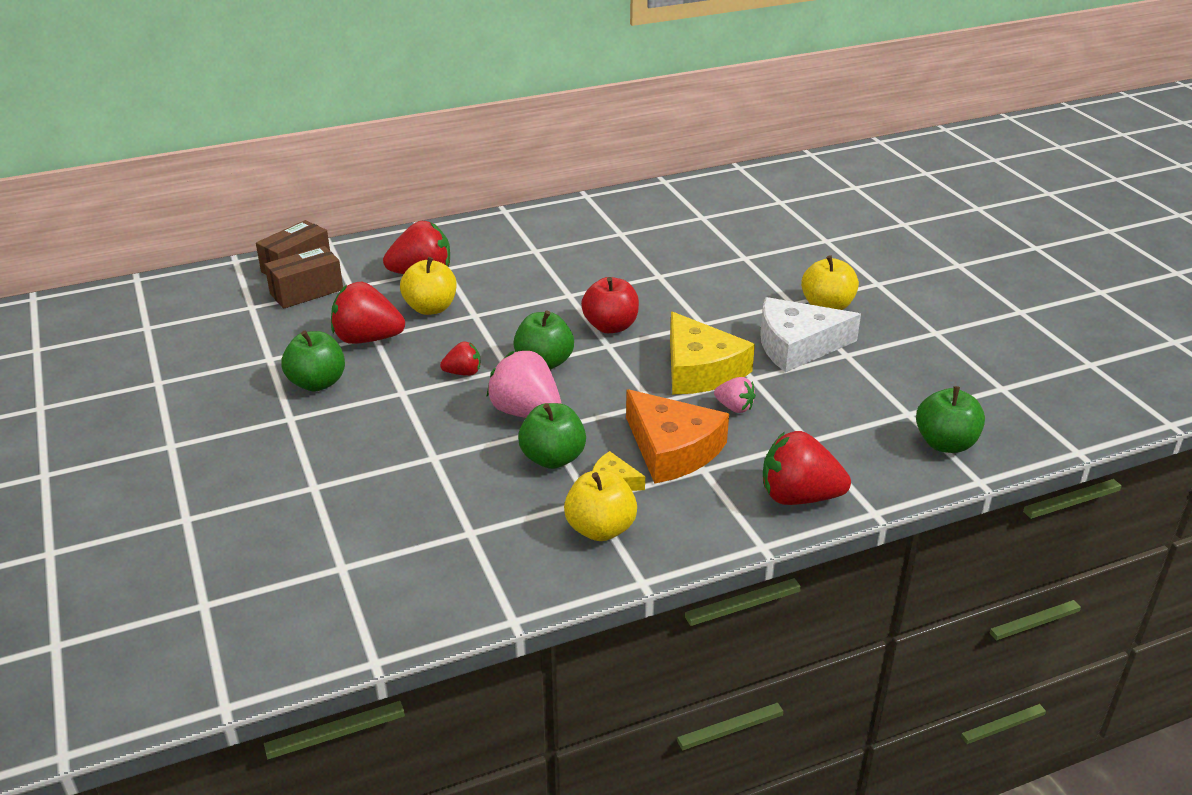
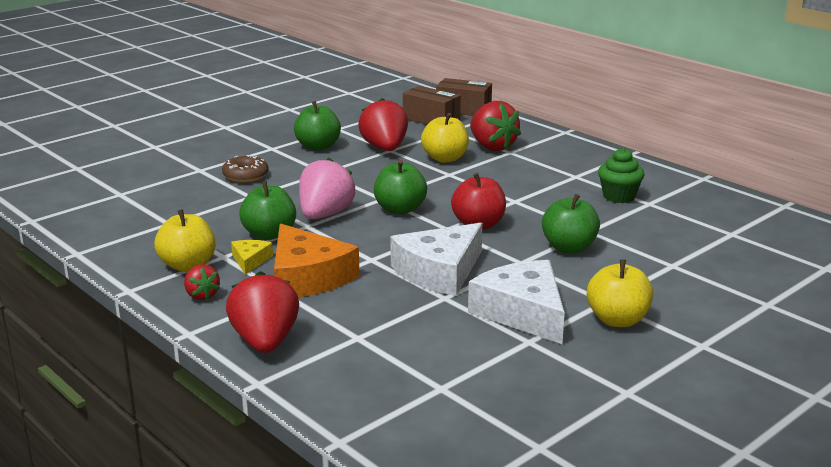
camera: 70 degrees right, 10 degrees down
(366, 452) = (245, 176): none -> brown donut
(463, 373) = (363, 185): red strawberry -> red strawberry (202, 295)
(597, 243) = (619, 196): none -> green cupcake
(672, 449) = (307, 277): orange cheese -> orange cheese turned 60 degrees counterclockwise
(700, 369) = (439, 271): yellow cheese -> white cheese
(734, 407) = (388, 295): pink strawberry -> none
(945, 443) = (398, 415): green apple -> green apple (569, 248)

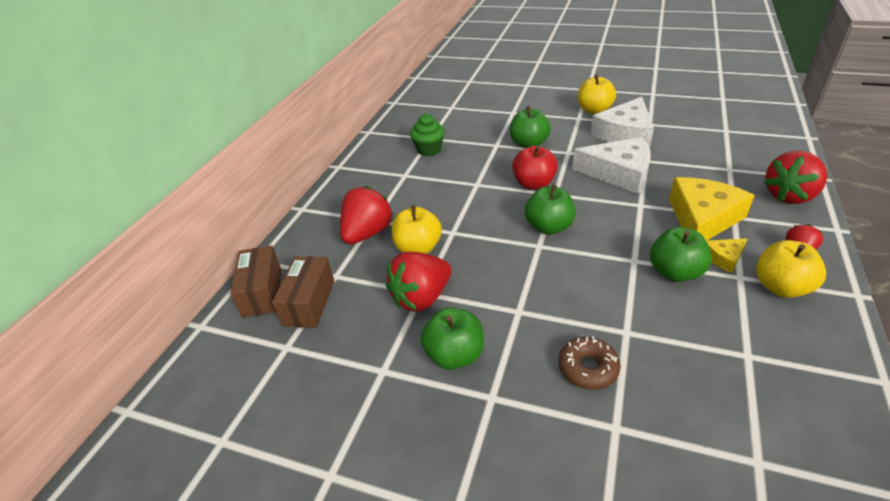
camera: 115 degrees left, 15 degrees up
(307, 277) = (702, 219): orange cheese -> yellow cheese
(325, 215) = (605, 260): pink strawberry -> none

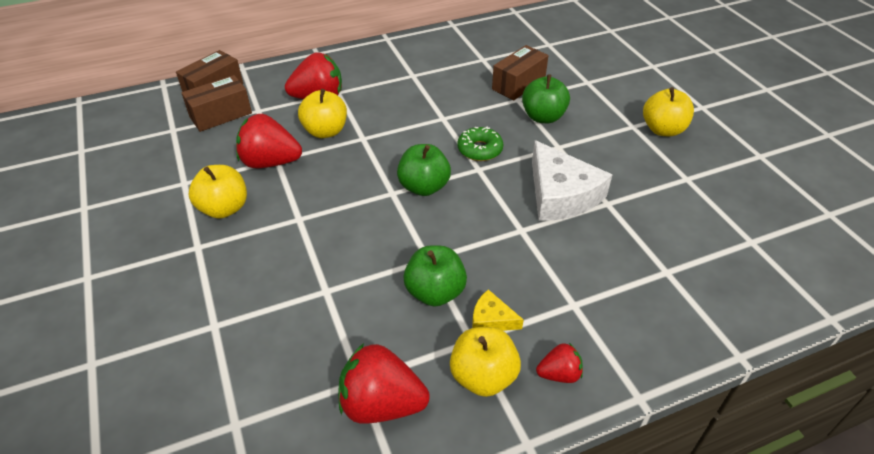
camera: 45 degrees right, 5 degrees up
(429, 150) = (464, 68): green cupcake -> none
(454, 355) = (224, 208): green apple -> yellow apple
(479, 137) = (518, 84): none -> brown box
(534, 184) = (480, 149): red apple -> green donut
(588, 368) = (264, 285): brown donut -> none
(625, 133) = (642, 169): white cheese -> none
(702, 219) = (543, 282): yellow cheese -> none
(789, 196) = (666, 337): red strawberry -> red strawberry (381, 404)

